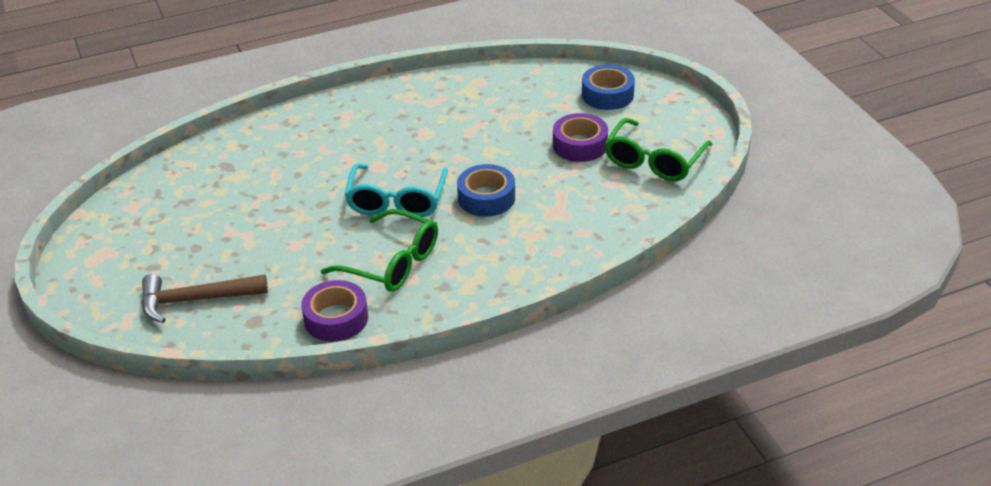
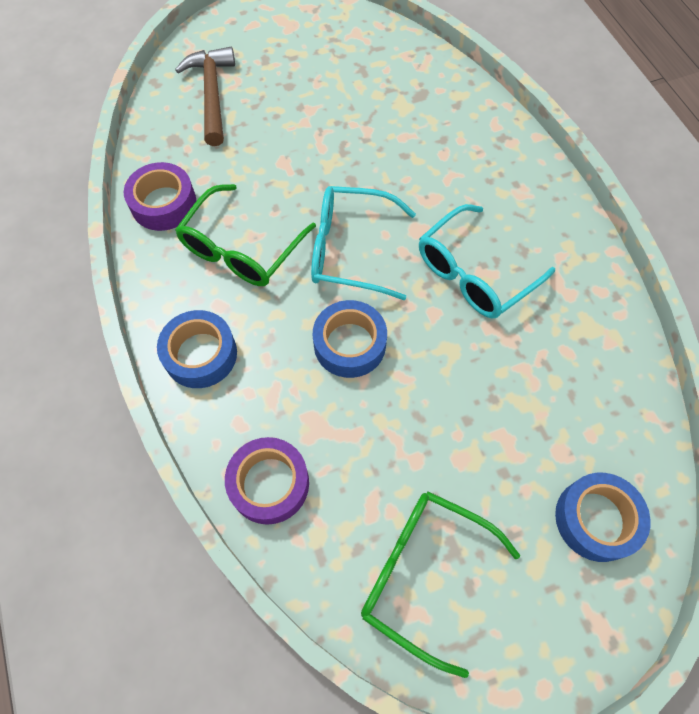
camera: 90 degrees right, 25 degrees up
(422, 138) = (474, 273): none -> turquoise glasses
(498, 277) = (200, 354): none -> blue tape
(580, 145) = (463, 467): purple tape -> purple tape (269, 484)

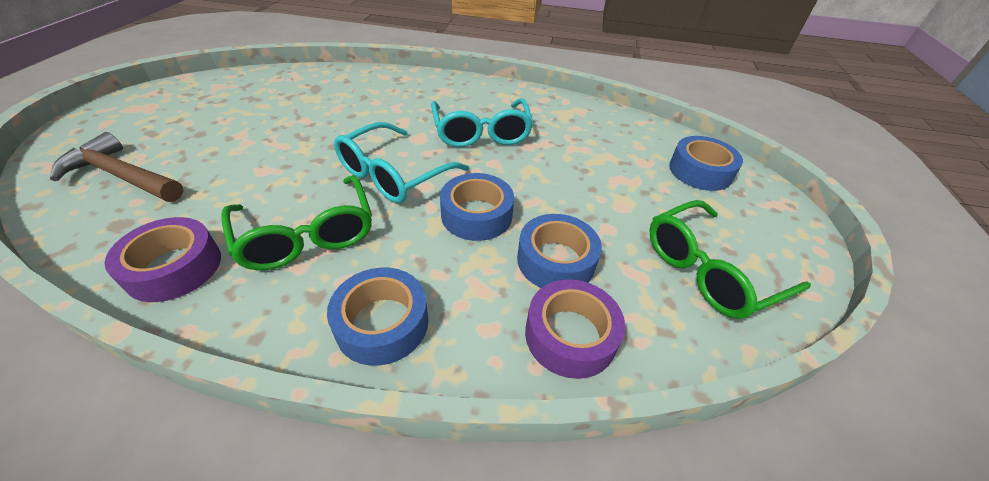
camera: 60 degrees left, 20 degrees down
(340, 435) = (556, 261): none -> blue tape

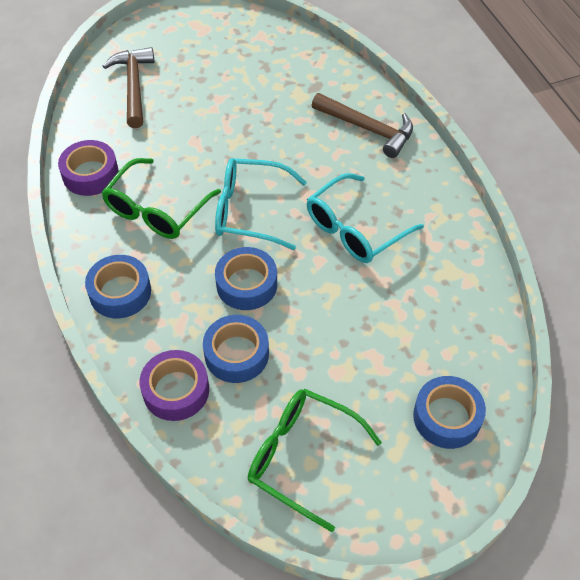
camera: 60 degrees right, 10 degrees up
(392, 87) = (367, 129): none -> brown hammer

